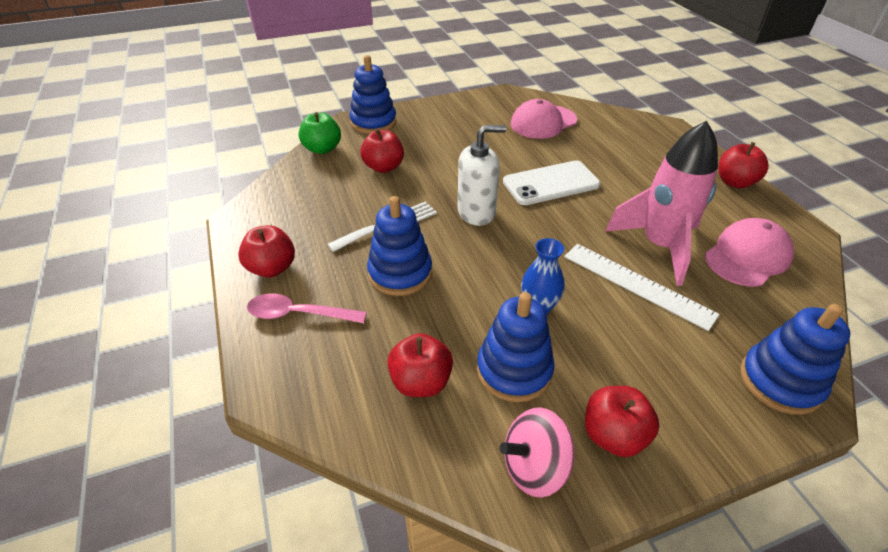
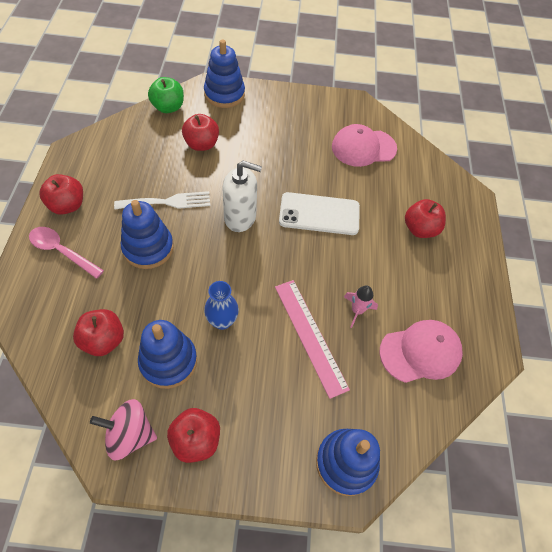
camera: 20 degrees right, 15 degrees up
(637, 284) = (310, 336): white ruler -> pink ruler
(659, 246) = (357, 311): pink rocket -> pink rocket, size x0.42
(734, 182) = (477, 278): red apple -> red apple (420, 229)

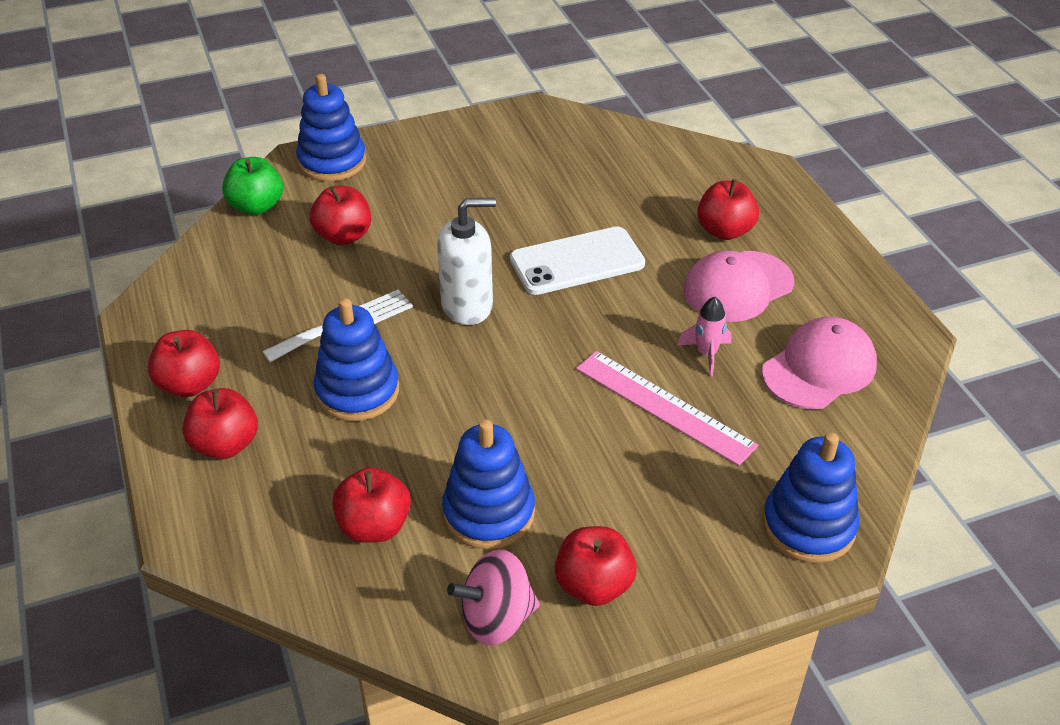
camera: 20 degrees left, 15 degrees down
(62, 251) = (225, 445): pink spoon -> red apple
(222, 321) = (531, 437): blue vase -> none
(363, 148) = (583, 162): pink cap -> pink cap (738, 287)

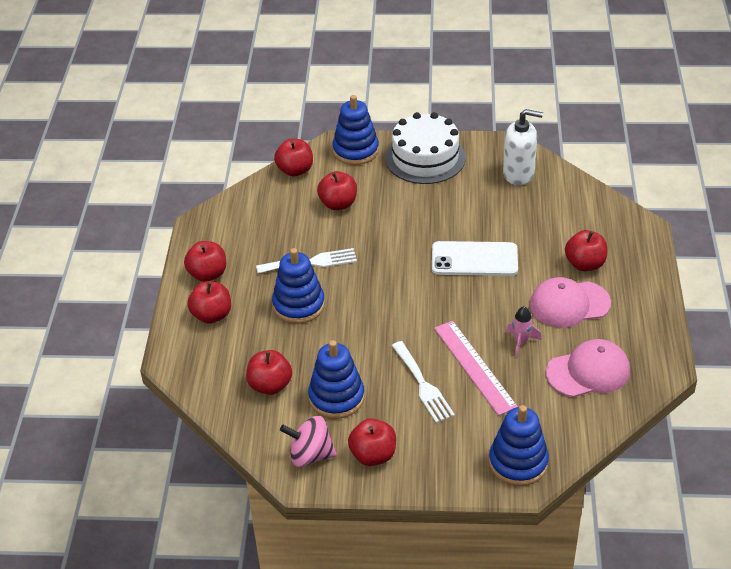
camera: 25 degrees right, 0 degrees up
(256, 206) = (295, 170): green apple -> red apple
(435, 149) = (425, 158): none -> white cake
(467, 305) = (390, 270): white soap dispenser -> white soap dispenser (519, 174)
(607, 455) = (423, 385): none -> white fork

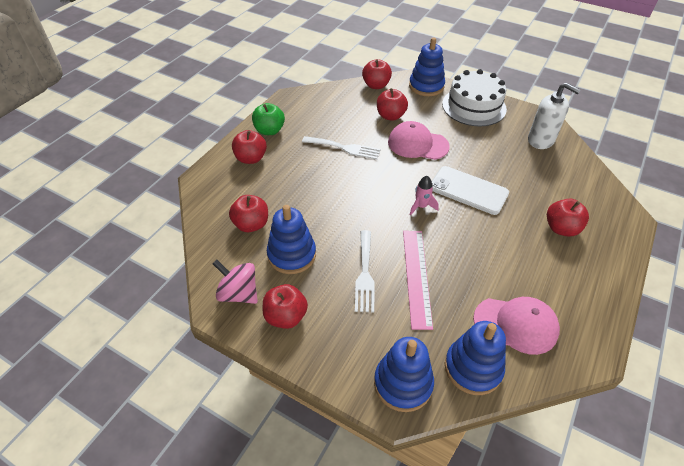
camera: 25 degrees right, 5 degrees up
(208, 274) = (269, 130): red apple -> green apple
(298, 305) = (314, 174): blue stacking toy -> blue stacking toy (473, 368)
(521, 342) = (469, 272): pink rocket -> pink rocket (421, 206)
(569, 304) = (529, 257): pink cap -> pink cap (417, 144)

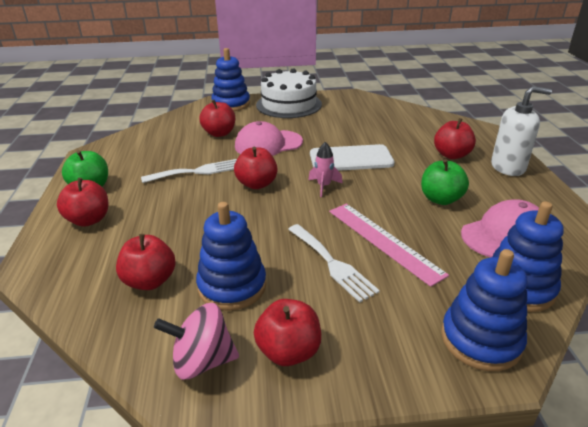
camera: 35 degrees left, 15 degrees down
(376, 85) = (180, 117): red apple -> red apple (257, 184)
(500, 266) = (440, 199): none -> green apple
(541, 140) = (367, 108): white soap dispenser -> white soap dispenser (508, 167)

